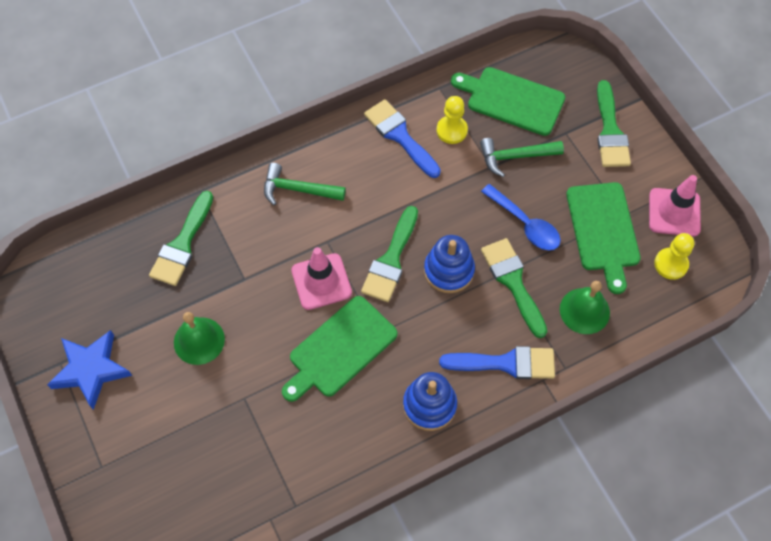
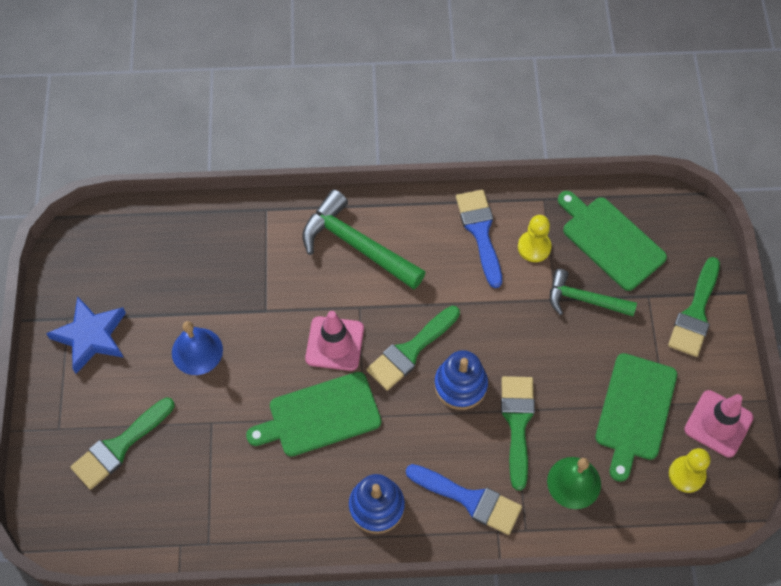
camera: 25 degrees right, 0 degrees up
(182, 244) = (226, 253): green brush -> green brush (120, 446)
(199, 340) = (197, 351): green bell -> blue bell
(298, 189) = (357, 245): green hammer -> green hammer, size x1.55
(525, 224) = (559, 371): blue spoon -> none

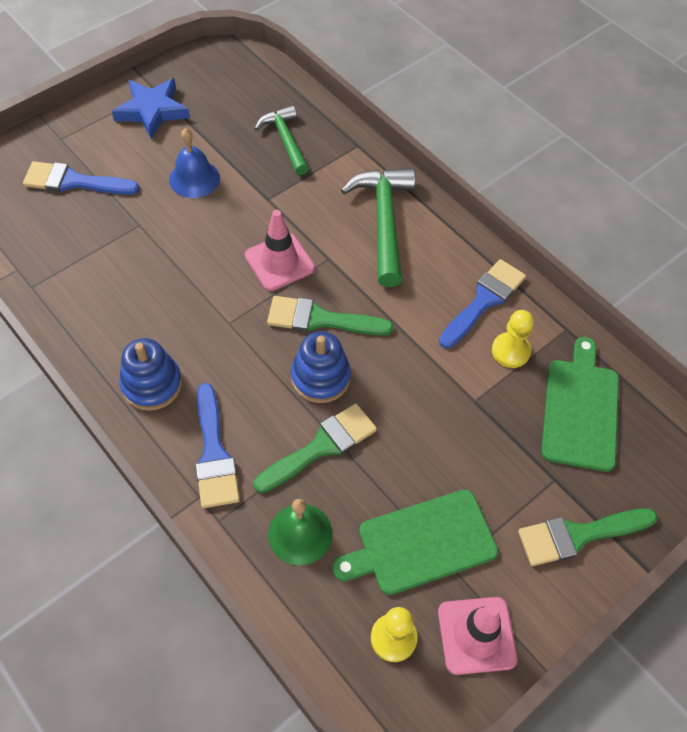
camera: 50 degrees right, 5 degrees down
(120, 446) = (74, 182): green brush -> blue brush
(320, 415) = (205, 292): green cutting board -> none
(584, 299) = (497, 425): green hammer -> green hammer (285, 140)

